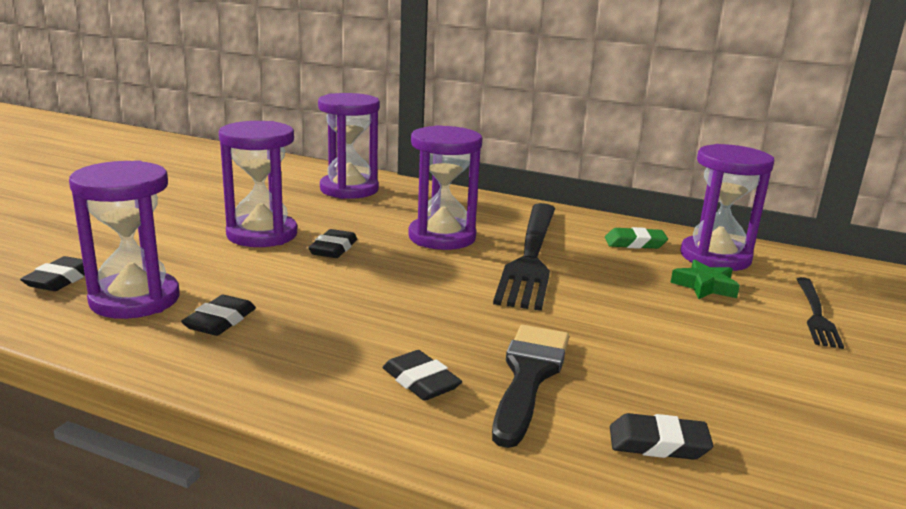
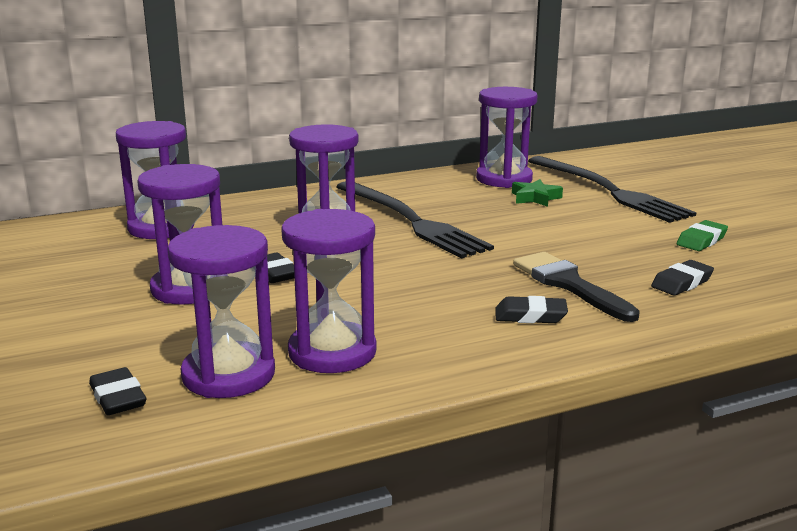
camera: 45 degrees left, 0 degrees up
(220, 321) = (332, 352): black eraser -> purple hourglass
(635, 243) = (447, 188): green eraser -> green eraser (701, 240)
(816, 314) = (609, 191): black fork -> black fork, size x1.95

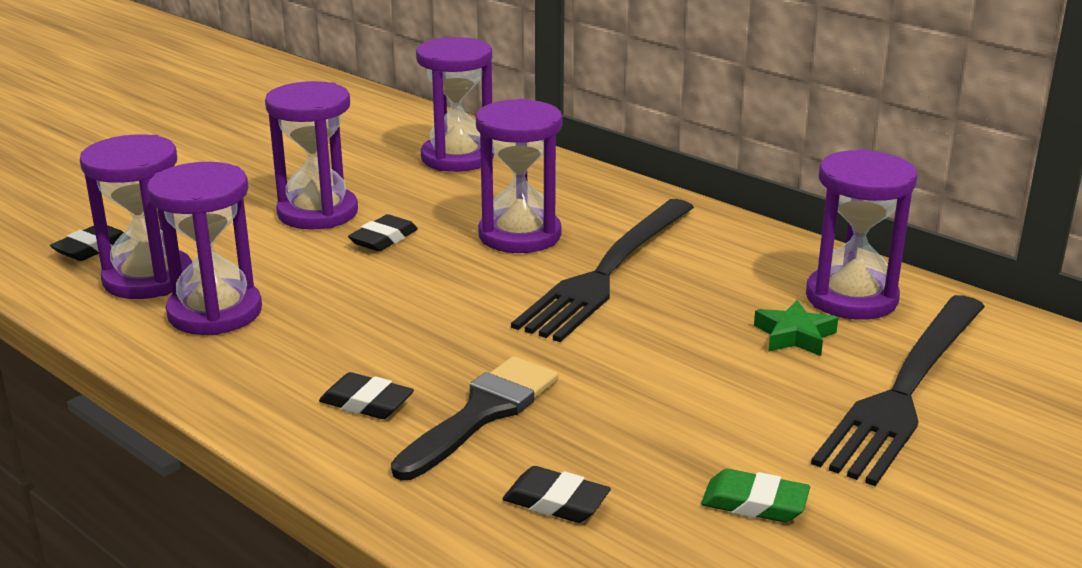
camera: 65 degrees right, 5 degrees up
(530, 316) = (366, 403): black eraser -> black eraser turned 45 degrees counterclockwise

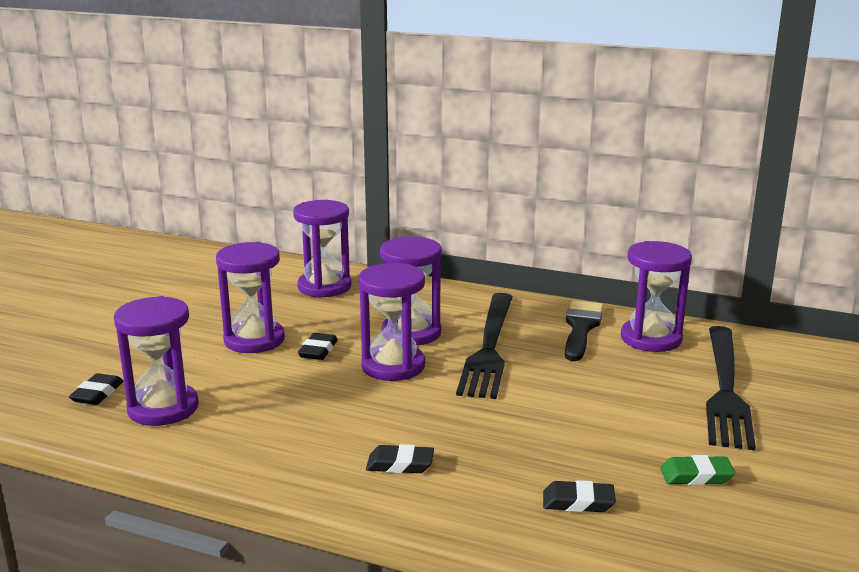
camera: 20 degrees left, 5 degrees down
(215, 312) = (236, 423): purple hourglass -> purple hourglass (393, 366)
(482, 413) = (484, 455): black brush -> black brush (581, 328)
(794, 335) = (636, 368): green star -> none

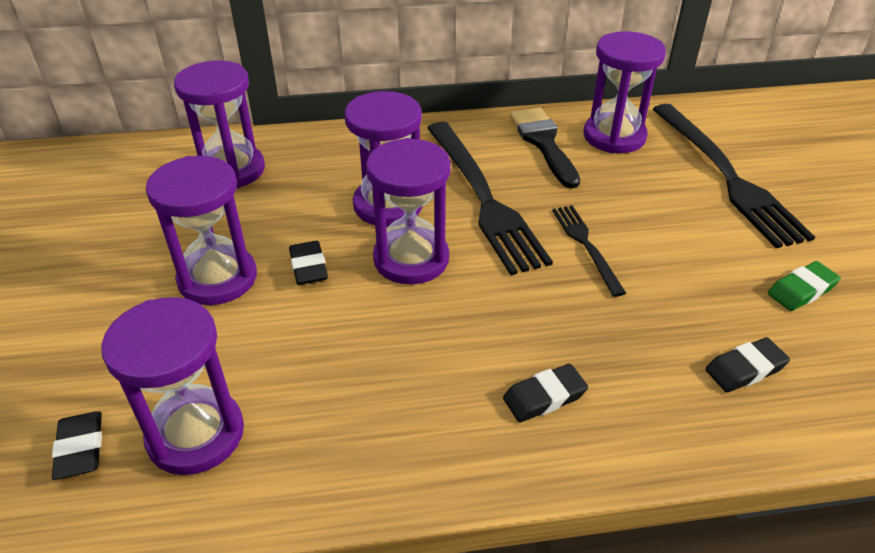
camera: 30 degrees left, 20 degrees up
(538, 396) = (586, 245): none -> black fork

